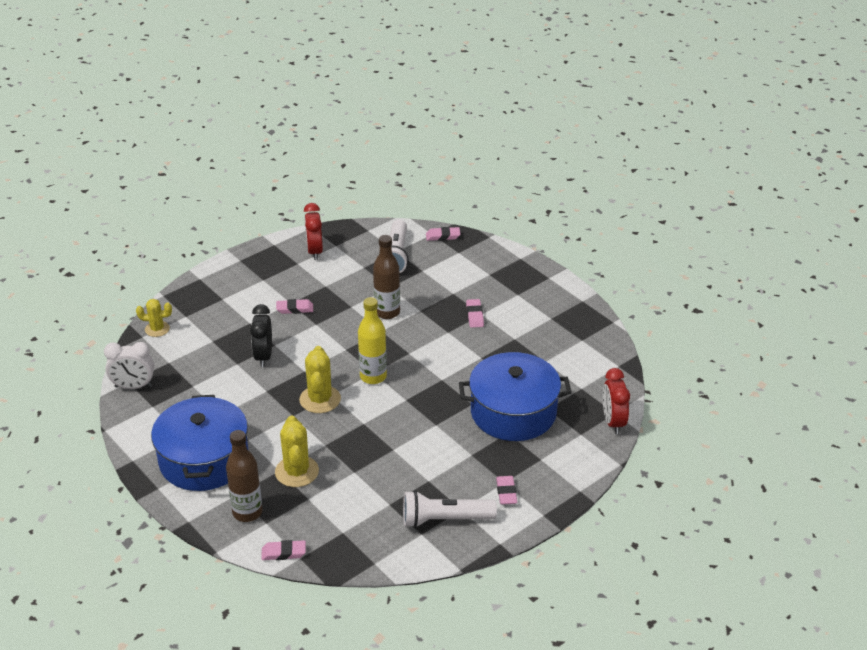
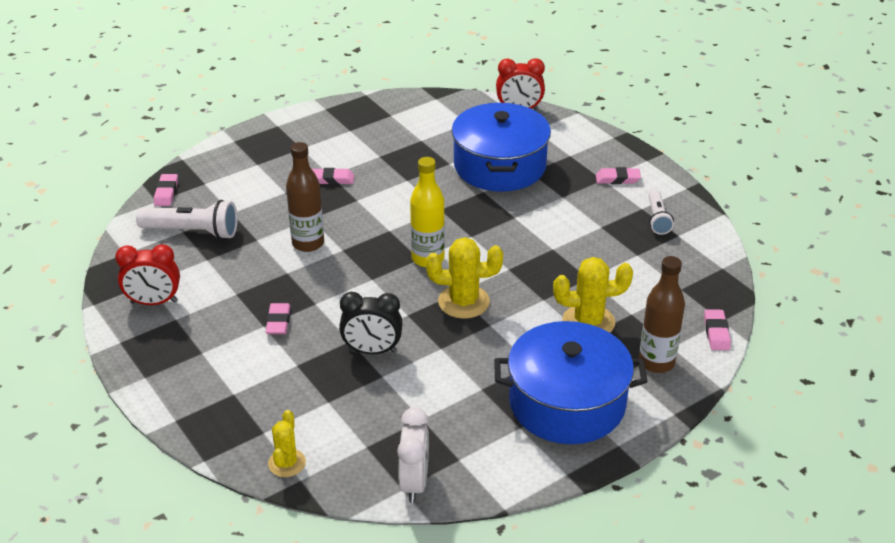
camera: 85 degrees left, 0 degrees up
(444, 519) = (657, 219): white flashlight -> white flashlight, size x0.62

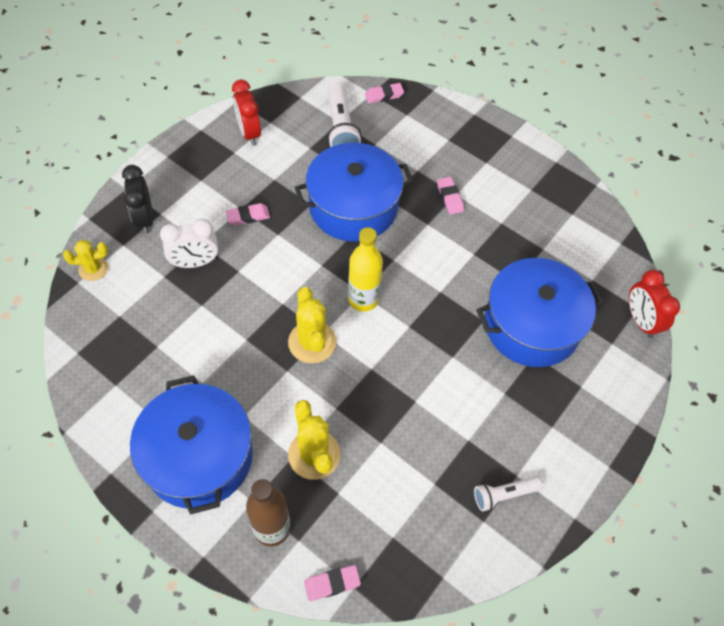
camera: 70 degrees right, 20 degrees up
(308, 243) = (353, 206): brown bottle -> blue pot
(372, 351) = (230, 290): black clock -> black clock (145, 219)
(414, 483) = (85, 359): white clock -> white clock (195, 262)
(617, 179) = (559, 442): pink eraser -> none

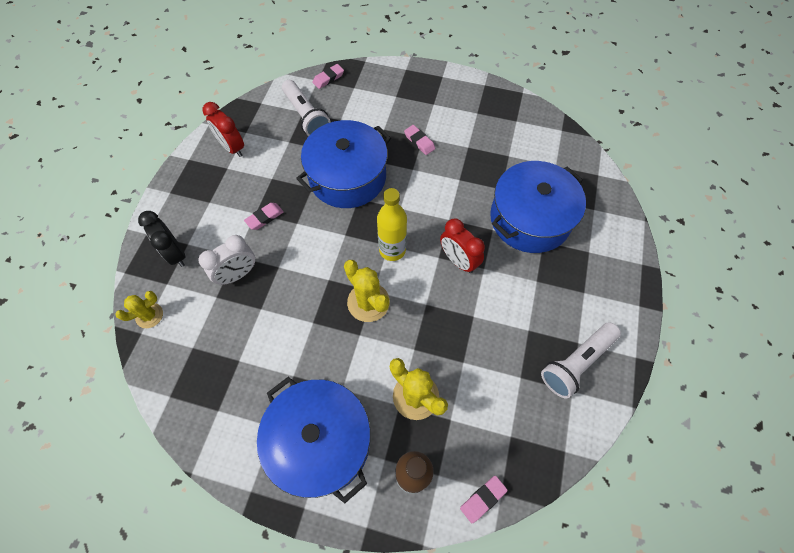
camera: 20 degrees left, 5 degrees up
(503, 495) = (576, 363): white flashlight -> white flashlight, size x1.62
(640, 321) = (605, 184): red clock -> red clock (458, 260)

